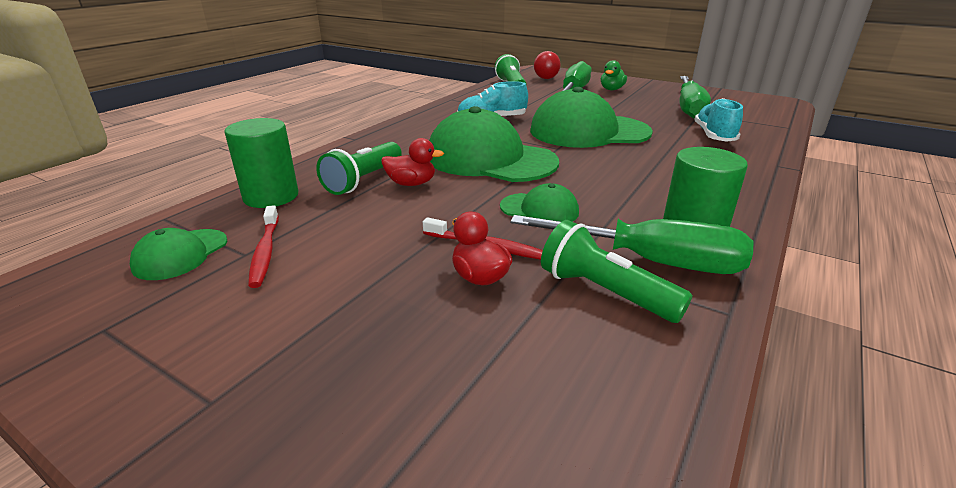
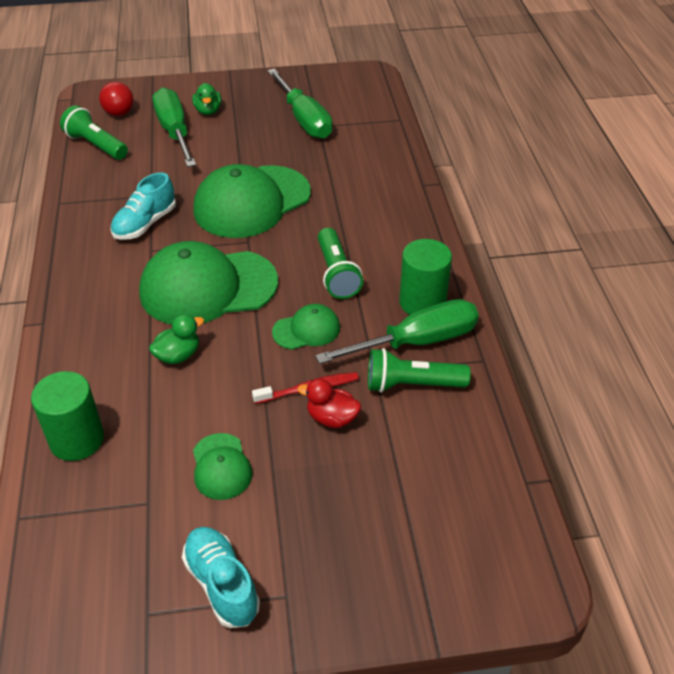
camera: 40 degrees left, 15 degrees up
(180, 254) = (98, 535): green cap -> green cap (221, 467)
(265, 252) = (161, 491): red toothbrush -> none
(364, 180) = (131, 374): green flashlight -> green flashlight (336, 274)
(411, 183) = (178, 355): red duck -> green duck
(714, 136) = (355, 161): turquoise shoe -> turquoise shoe (222, 584)

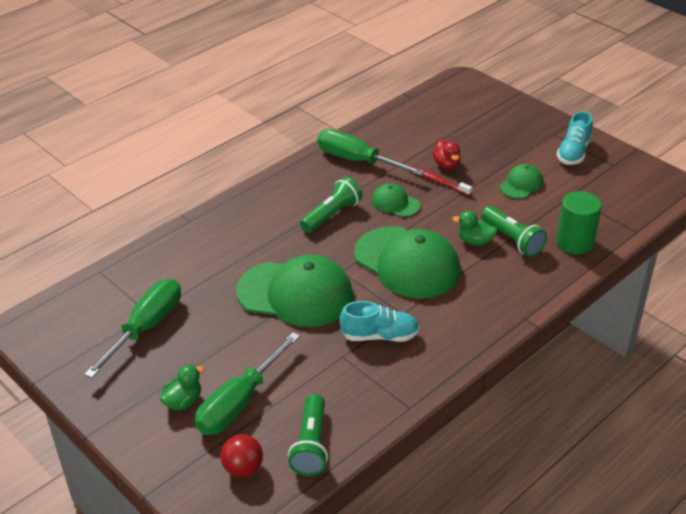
camera: 125 degrees left, 5 degrees down
(412, 384) = (391, 150): green flashlight -> green flashlight (512, 239)
(422, 302) = (321, 171): green cylinder -> none

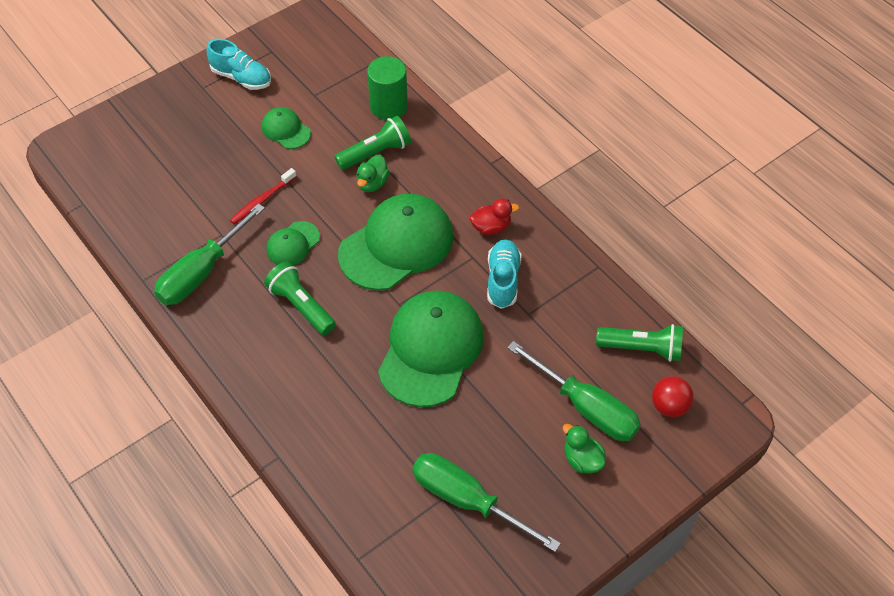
camera: 85 degrees left, 15 degrees up
(446, 165) = (234, 188): red duck -> red duck (491, 227)

